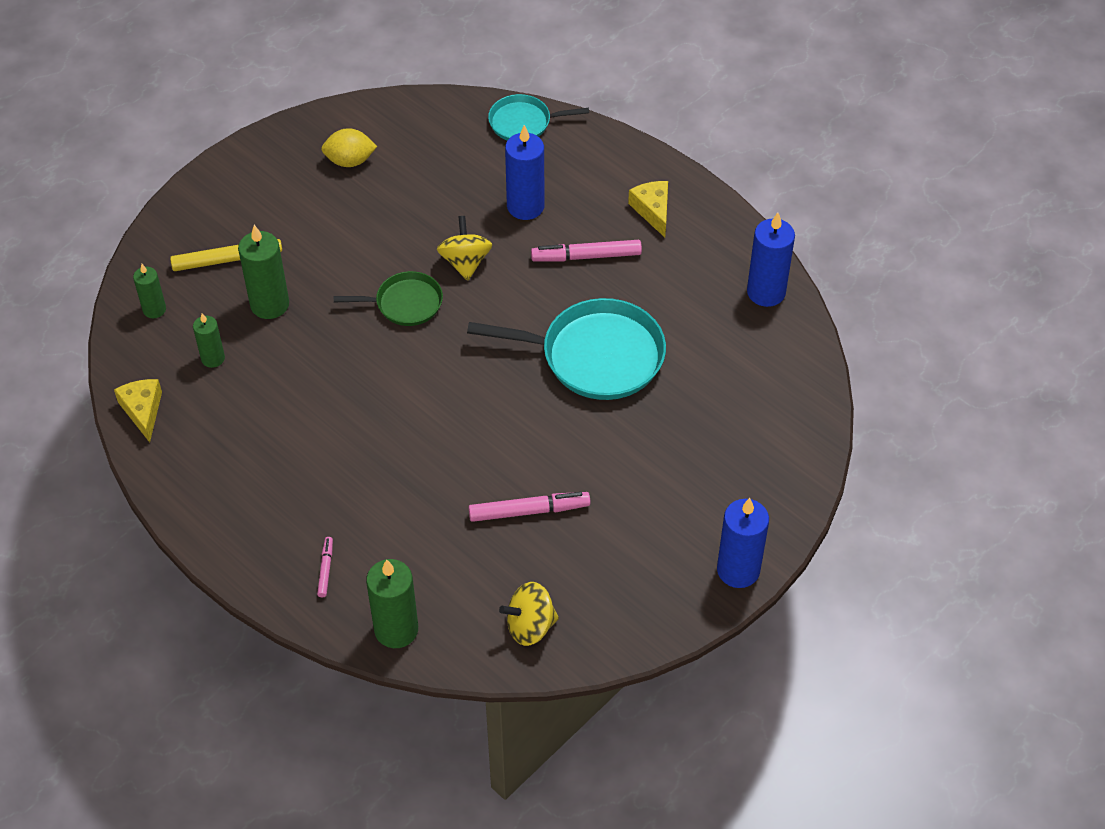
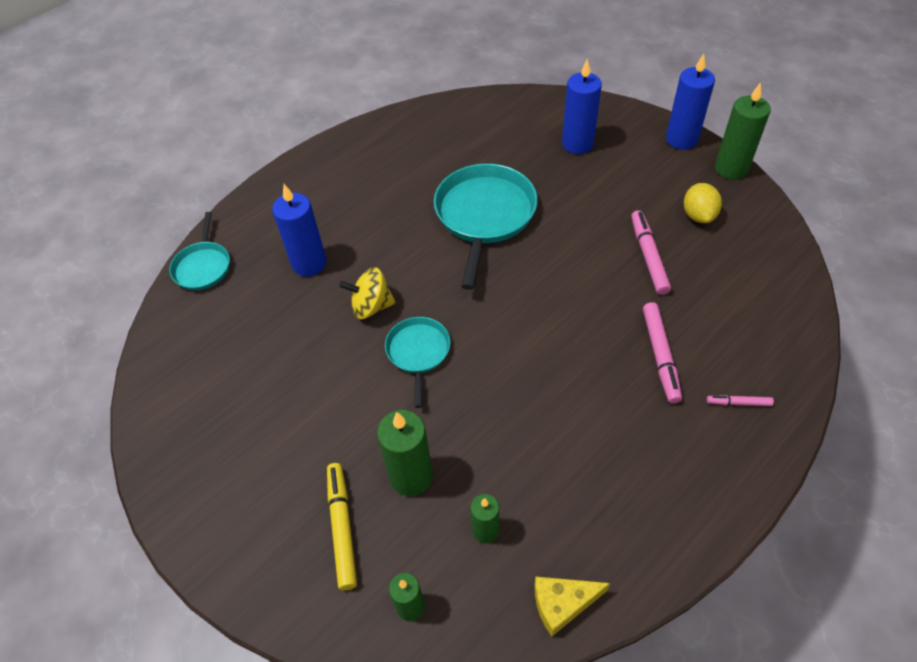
camera: 85 degrees left, 0 degrees up
(350, 161) = (217, 410): yellow lemon -> yellow lemon (698, 215)
(396, 629) = (789, 344): green candle -> green candle (731, 168)
(405, 303) = (418, 352): green pan -> turquoise pan
(530, 626) = (760, 254): yellow spinning top -> none
(586, 256) = (374, 222): pink marker -> pink marker (660, 356)
(653, 210) = (329, 180): yellow cheese -> none
(766, 292) = (423, 119): blue candle -> blue candle (577, 144)

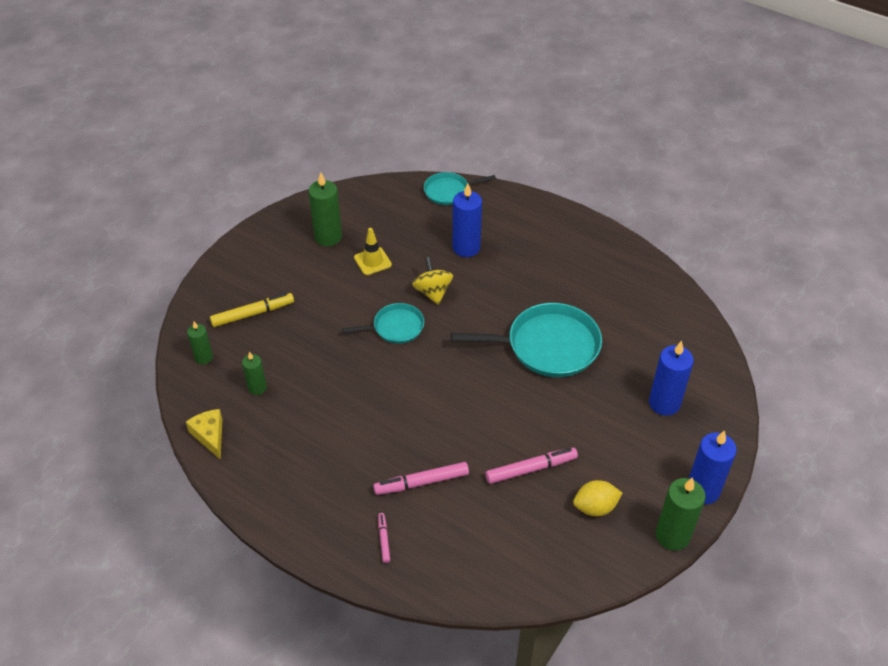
camera: 75 degrees right, 5 degrees down
(294, 364) = (372, 261): none -> yellow traffic cone
(411, 477) = (292, 342): green candle -> green candle (328, 237)

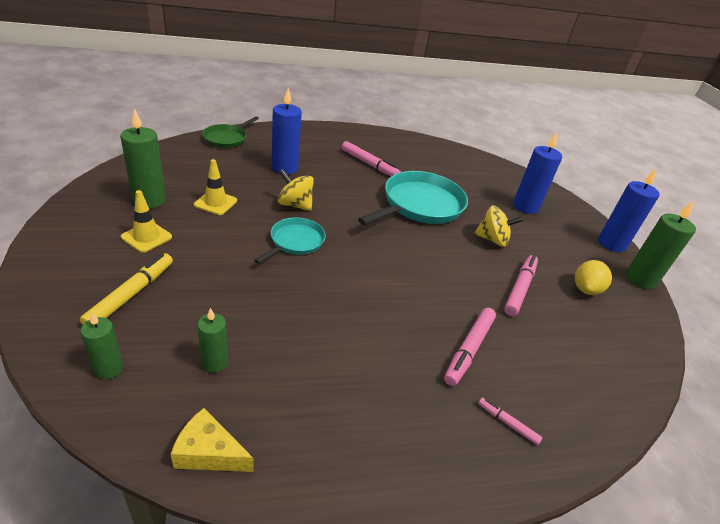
camera: 50 degrees left, 10 degrees down
(298, 271) = (146, 237): none -> yellow traffic cone
(449, 191) = (226, 138): turquoise pan -> green pan
(554, 278) = (369, 164): none -> pink marker
(572, 415) = (492, 239): none -> yellow spinning top

